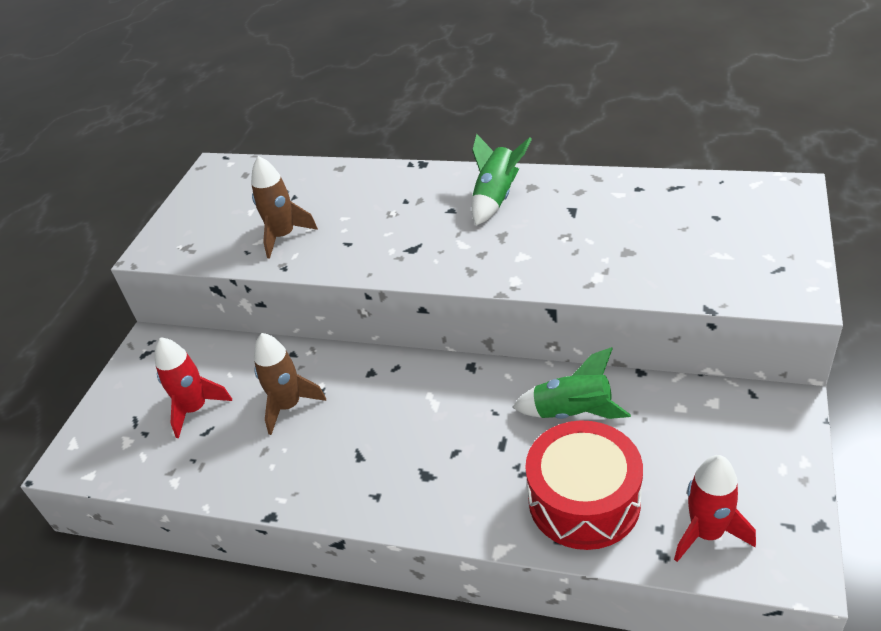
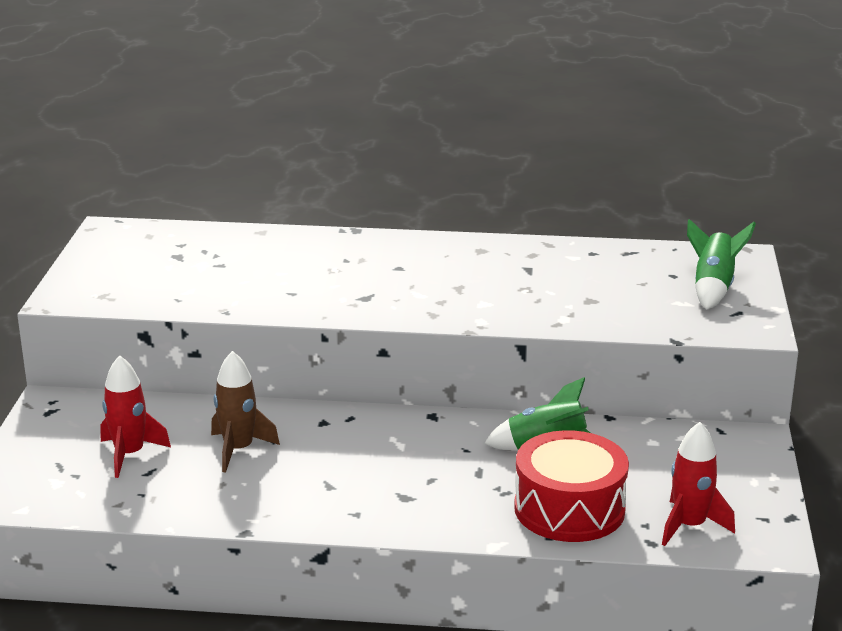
camera: 15 degrees left, 15 degrees down
(283, 236) = (216, 287): brown rocket -> none
(496, 198) = (445, 258): green rocket -> green rocket (713, 288)

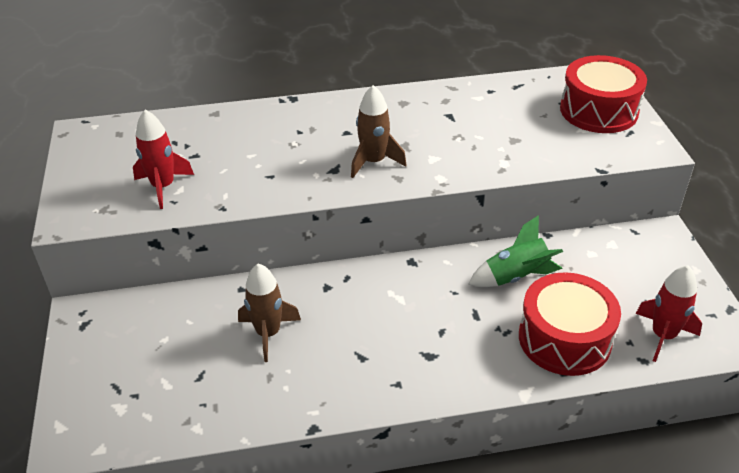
camera: 15 degrees left, 15 degrees up
(129, 454) = (175, 360): red rocket -> red rocket (163, 187)
(413, 297) = (374, 162): none -> brown rocket
(713, 288) = (598, 110): green rocket -> red drum

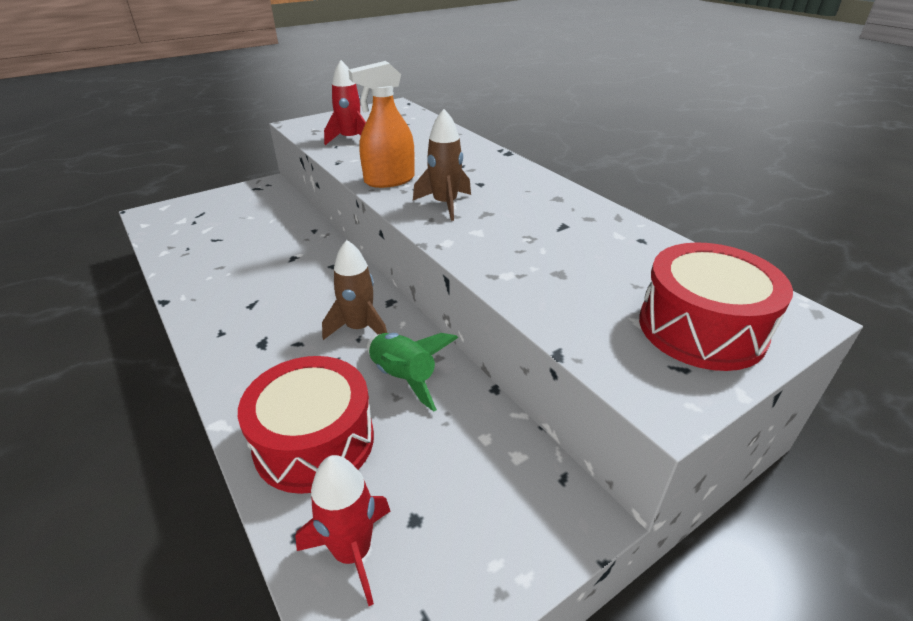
camera: 65 degrees right, 5 degrees down
(268, 333) = (267, 254): brown rocket -> brown rocket (359, 328)
(298, 182) = (389, 180): none -> orange spray bottle

